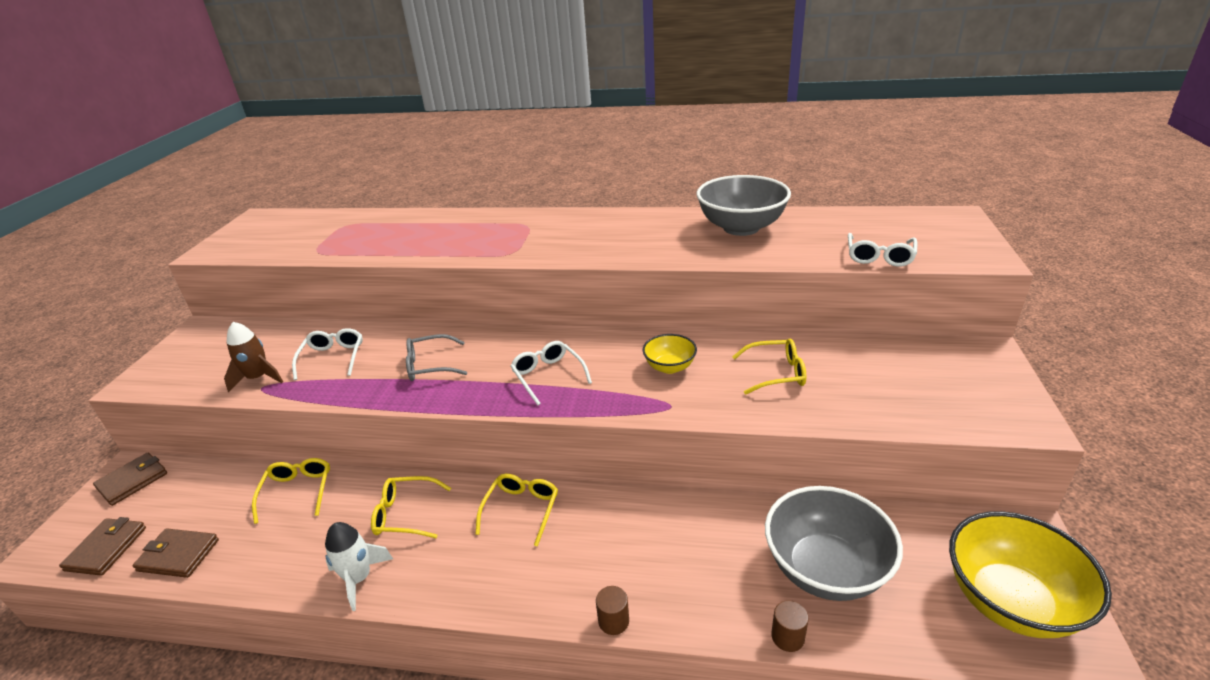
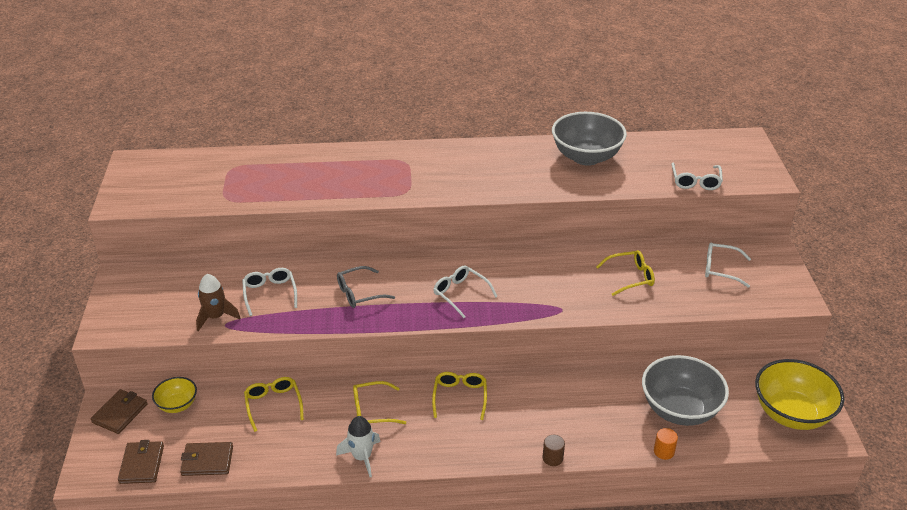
camera: 15 degrees left, 5 degrees up
(669, 367) = (551, 279): yellow bowl -> yellow bowl (177, 405)
(787, 637) = (664, 451): brown cylinder -> orange cylinder
(907, 372) = (720, 269): none -> white glasses

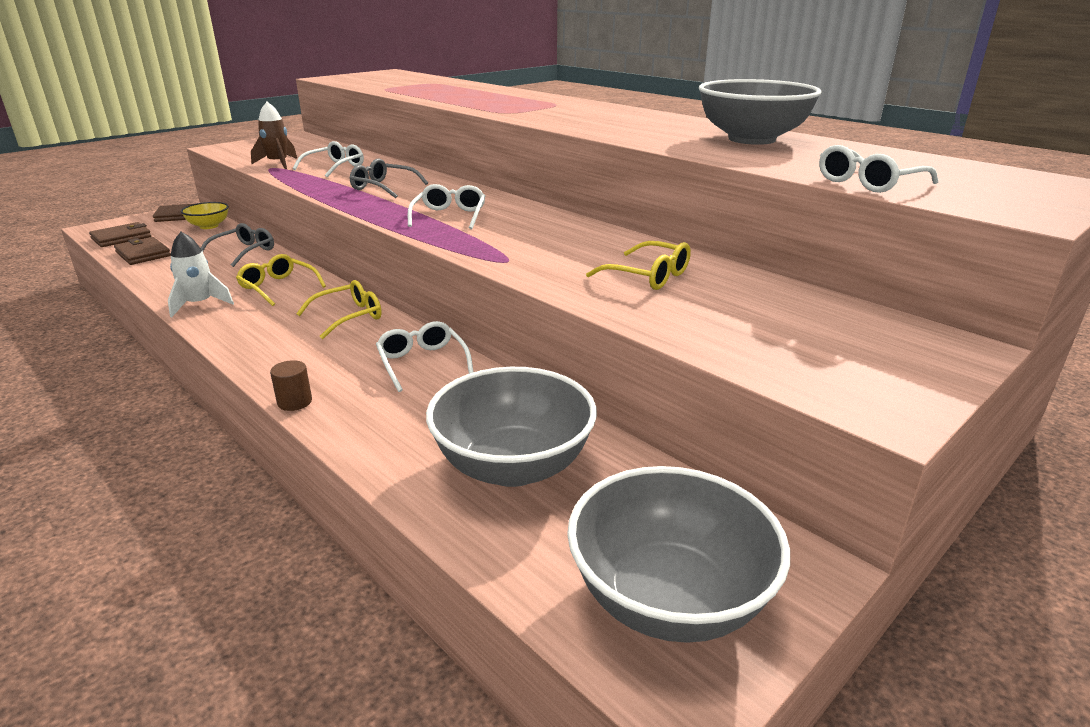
camera: 50 degrees right, 10 degrees down
(273, 405) = (243, 252): yellow glasses -> grey glasses
(664, 451) = (397, 485): orange cylinder -> none
(720, 269) = (803, 324): white glasses -> white glasses (422, 363)
(791, 414) = (668, 598): yellow bowl -> grey bowl

